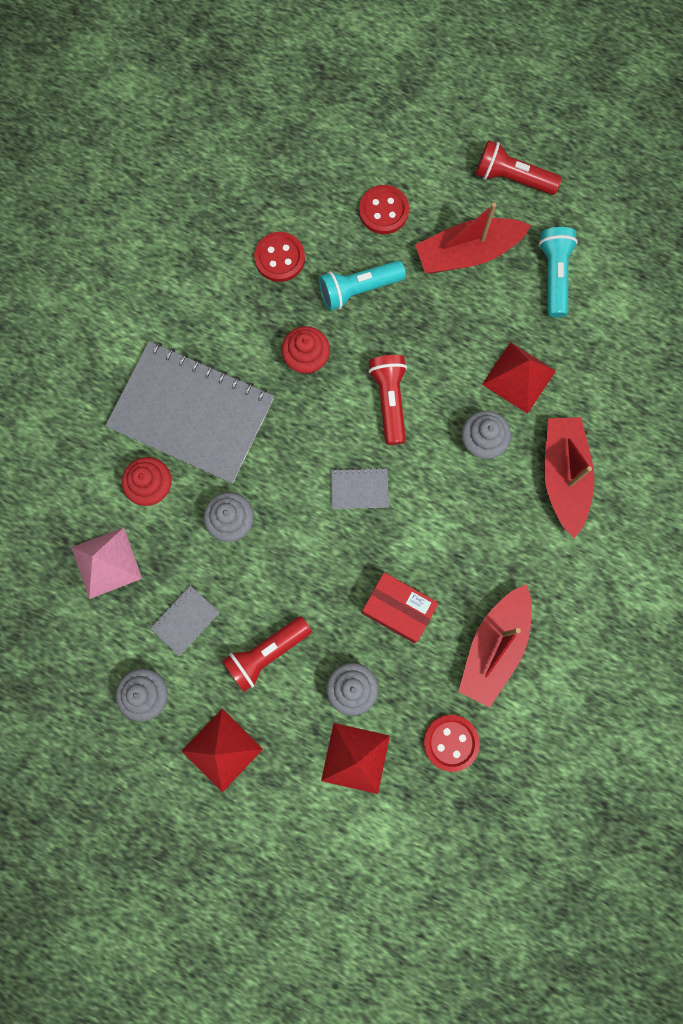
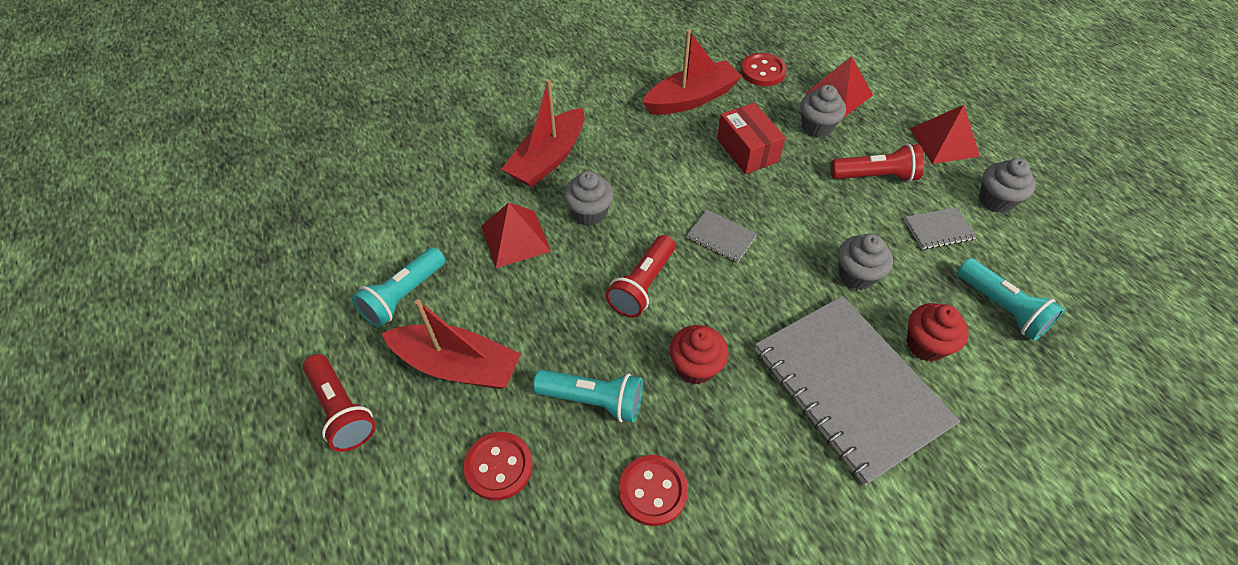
camera: 145 degrees left, 25 degrees down
(106, 562) = (1001, 308): pink pyramid -> turquoise flashlight

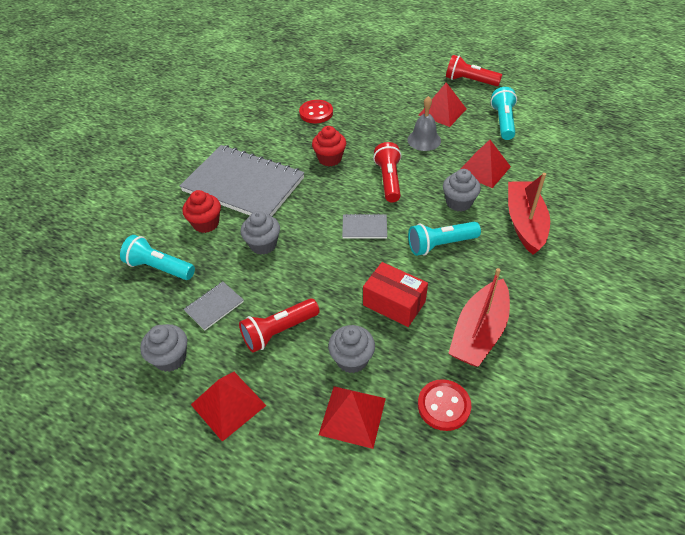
camera: 150 degrees right, 5 degrees down
(457, 365) = (442, 112): red boat -> red pyramid
(499, 467) = (386, 94): red button -> none
(538, 325) = (424, 140): none -> grey bell
(593, 400) = (368, 127): turquoise flashlight -> turquoise flashlight (440, 245)

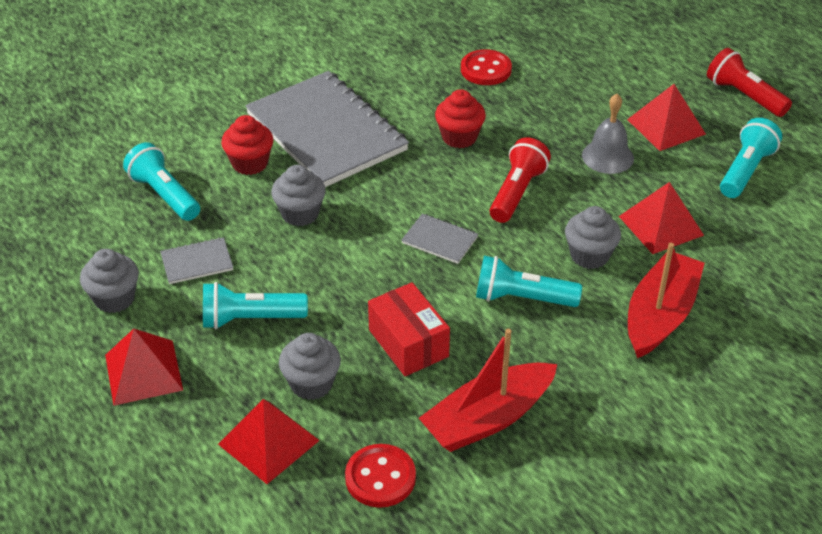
camera: 25 degrees right, 5 degrees down
(278, 331) = (250, 319): red flashlight -> turquoise flashlight

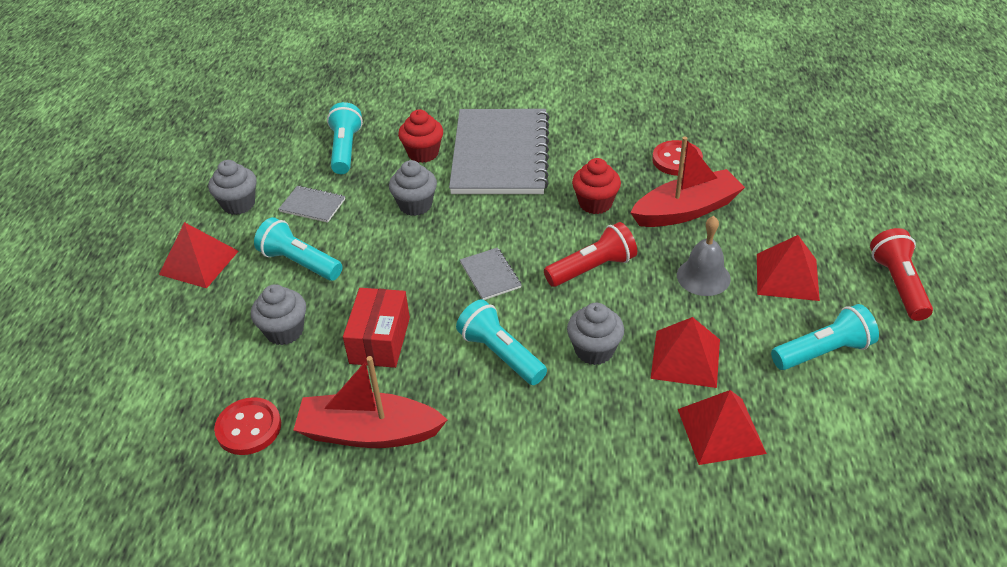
camera: 40 degrees right, 0 degrees up
(269, 442) = (213, 356): red pyramid -> red pyramid (721, 431)
(660, 315) = (598, 433): red boat -> red boat (686, 210)

